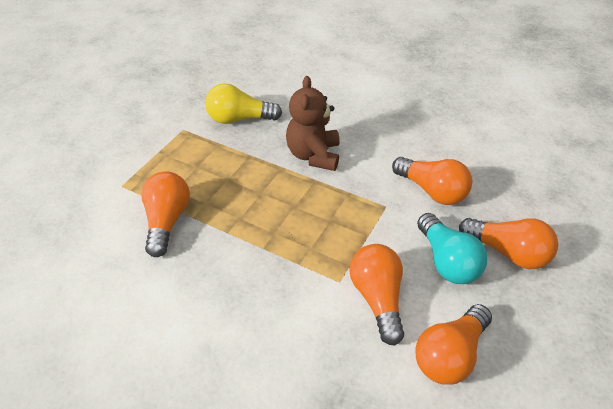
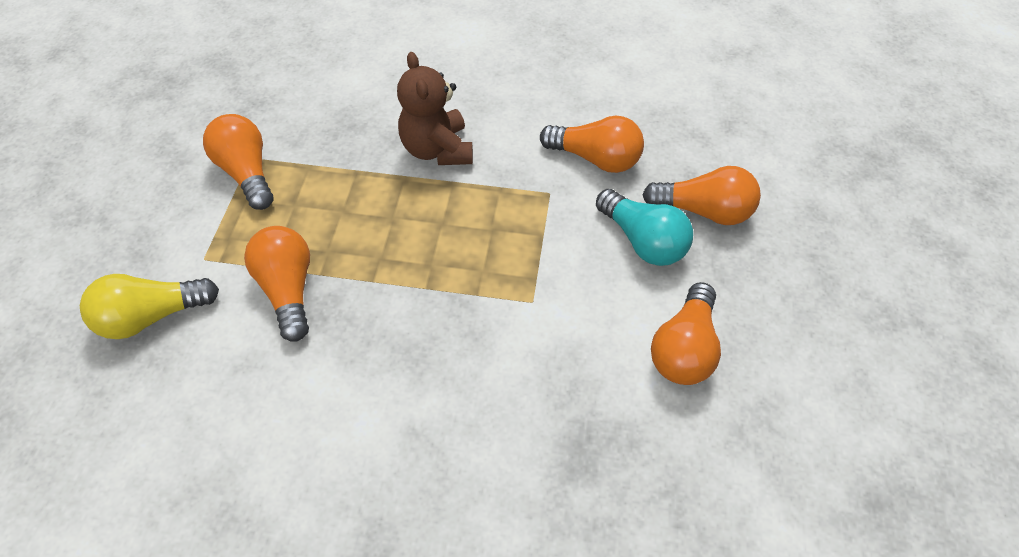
camera: 20 degrees left, 10 degrees up
(239, 119) = (320, 124): yellow light bulb -> yellow light bulb (152, 316)
(377, 299) = (583, 309): orange light bulb -> orange light bulb (247, 172)

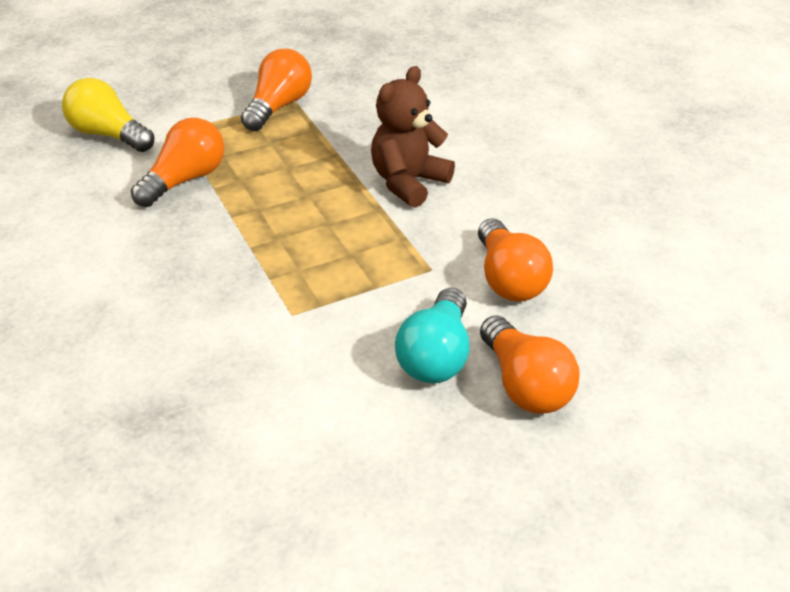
camera: 55 degrees right, 15 degrees down
(684, 348) = (327, 441): orange light bulb -> none

